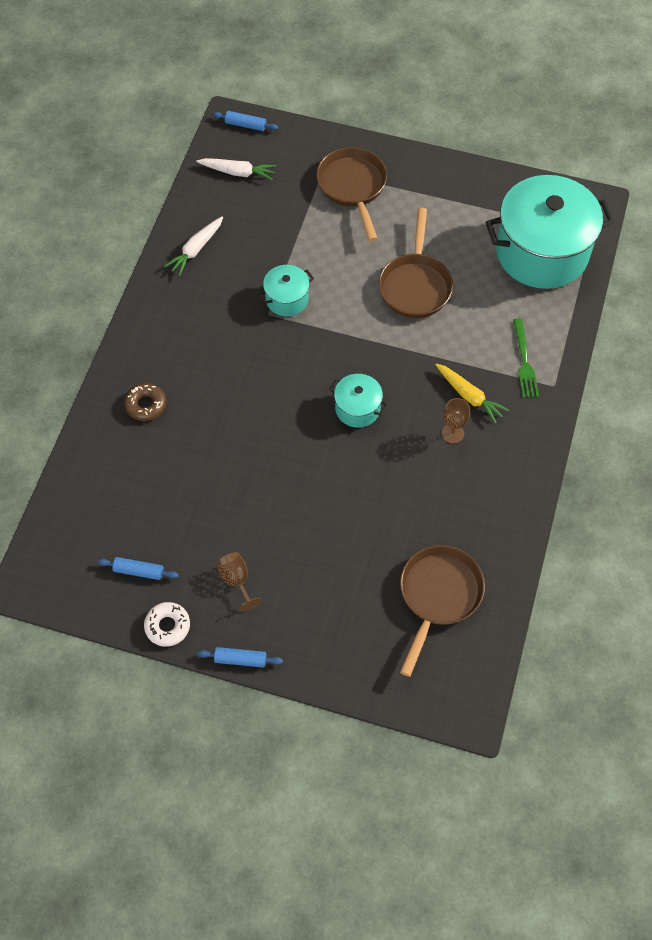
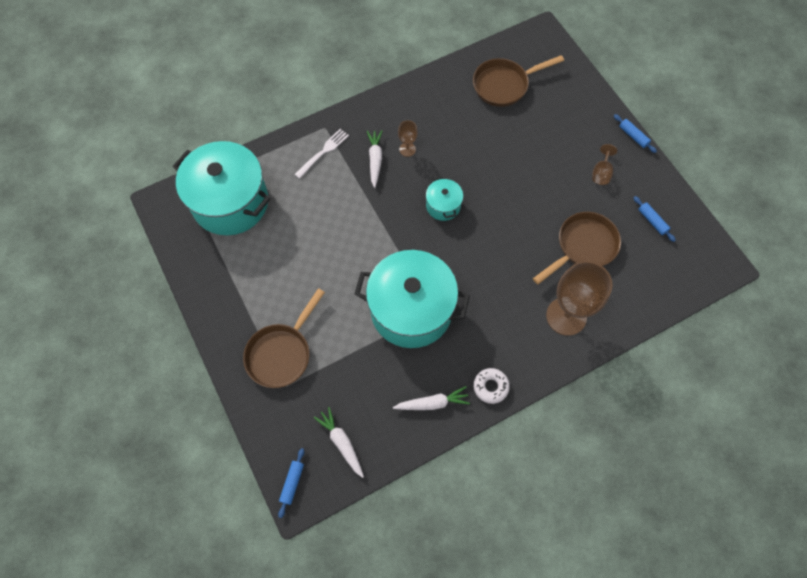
camera: 135 degrees left, 5 degrees up
(146, 405) = (566, 316): brown donut -> brown goblet
(167, 626) = (659, 181): white donut -> white donut (490, 387)
(245, 125) = (292, 483): blue rolling pin -> blue rolling pin turned 45 degrees clockwise
(287, 299) = (411, 310): turquoise pot -> turquoise pot, size x2.21
(415, 285) = (326, 248): brown pan -> brown pan (583, 247)
(469, 396) = (375, 160): yellow carrot -> white carrot
(524, 362) = (323, 152): green fork -> white fork

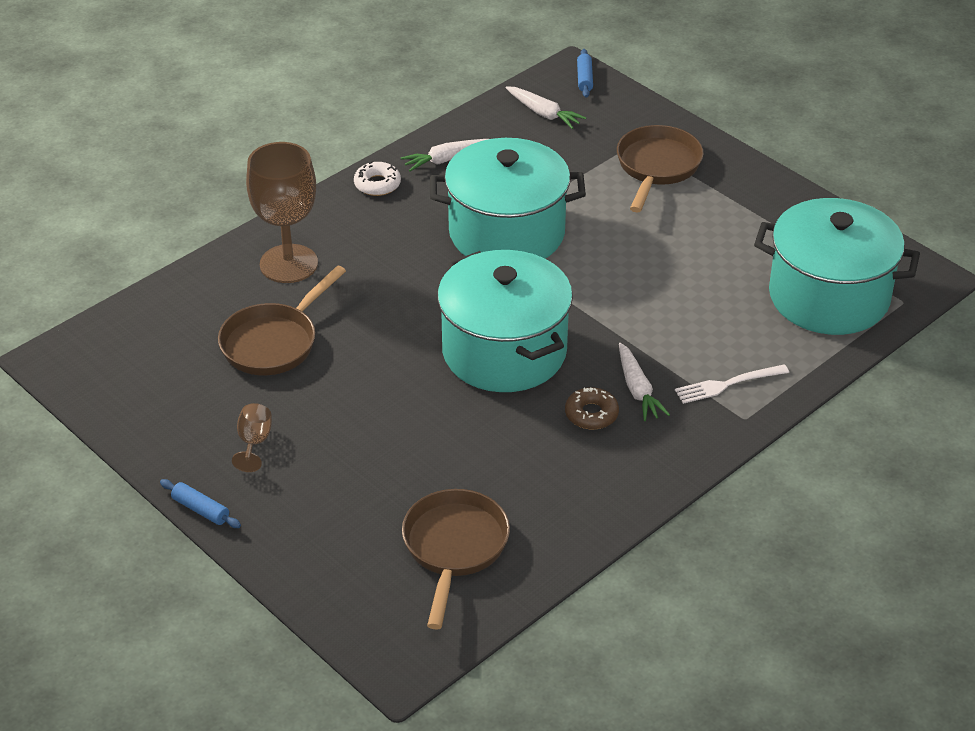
camera: 165 degrees right, 25 degrees down
(323, 152) = (727, 384): white fork -> white fork turned 45 degrees clockwise
(407, 149) = (591, 414): brown goblet -> brown donut
(443, 206) = (504, 352): turquoise pot -> turquoise pot, size x2.21
(504, 85) = (454, 548): brown pan -> brown pan turned 45 degrees counterclockwise
(652, 221) = (165, 393): blue rolling pin -> none

